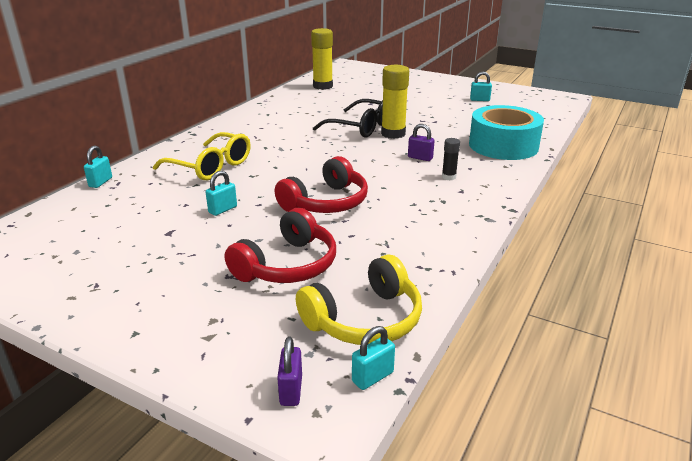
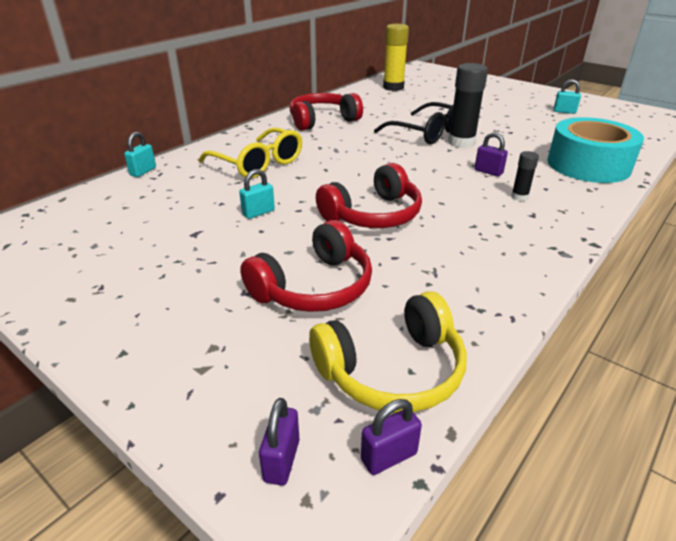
camera: 10 degrees right, 5 degrees up
(262, 122) = (322, 120): none -> red headphones
(372, 377) = (389, 457): turquoise padlock -> purple padlock
(393, 134) = (461, 142): yellow glue stick -> black glue stick

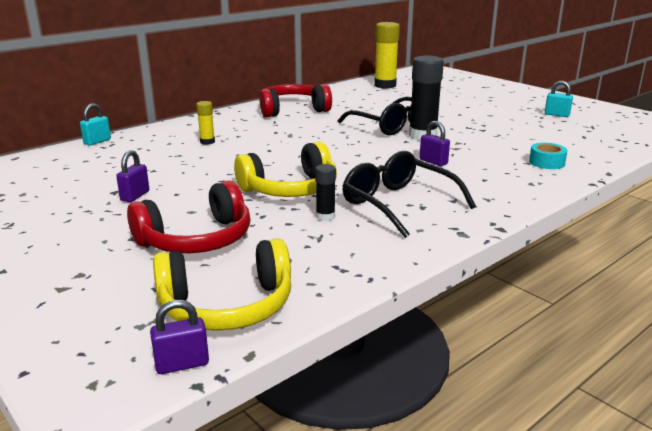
camera: 10 degrees right, 10 degrees down
(258, 164) = (207, 142): yellow glasses -> yellow glue stick
(258, 212) = (182, 180): turquoise padlock -> none
(281, 460) = (88, 356): purple padlock -> purple padlock (135, 196)
(373, 215) = (290, 189): red headphones -> yellow headphones
(485, 224) = (398, 204): none -> black glasses
(519, 197) = (450, 184): black glue stick -> black glue stick (325, 216)
(588, 165) = (546, 162): turquoise tape -> turquoise tape, size x0.41

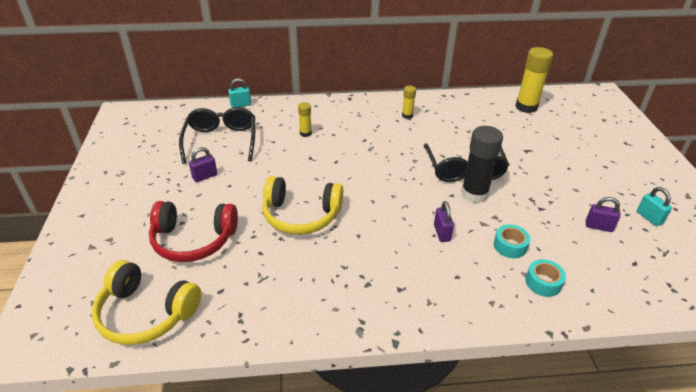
camera: 35 degrees right, 15 degrees up
(182, 364) = (79, 348): purple padlock -> purple padlock (598, 226)
(292, 110) = (407, 115): red headphones -> yellow glue stick
(325, 216) = (290, 258): black glue stick -> none
(398, 204) = (354, 271): black glasses -> black glasses (221, 140)
(494, 153) = (510, 246): none -> turquoise tape

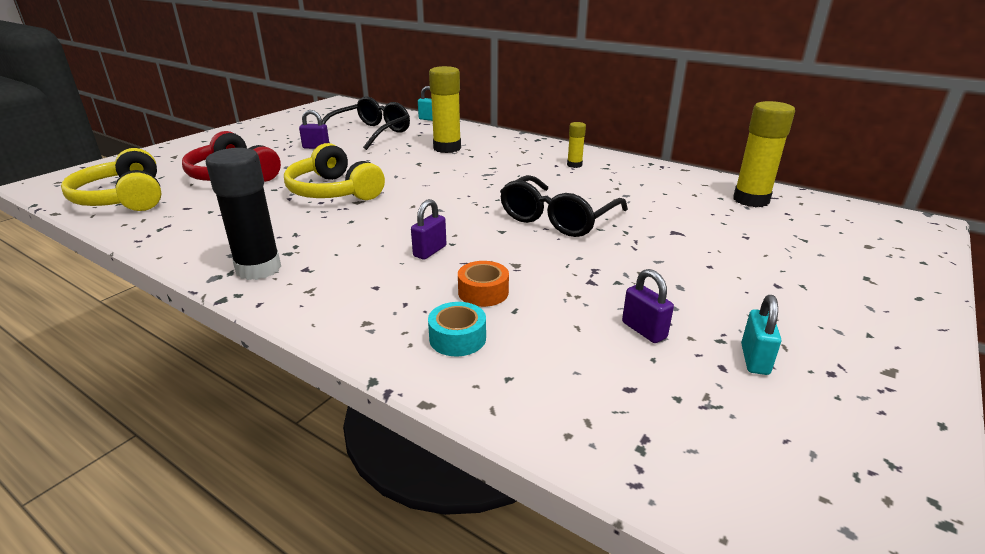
camera: 40 degrees right, 10 degrees down
(305, 133) = (447, 148): yellow glue stick -> yellow glue stick, size x1.96
(474, 194) = (529, 239): black glue stick -> black glue stick (258, 269)
(510, 246) = (483, 292): turquoise tape -> orange tape

